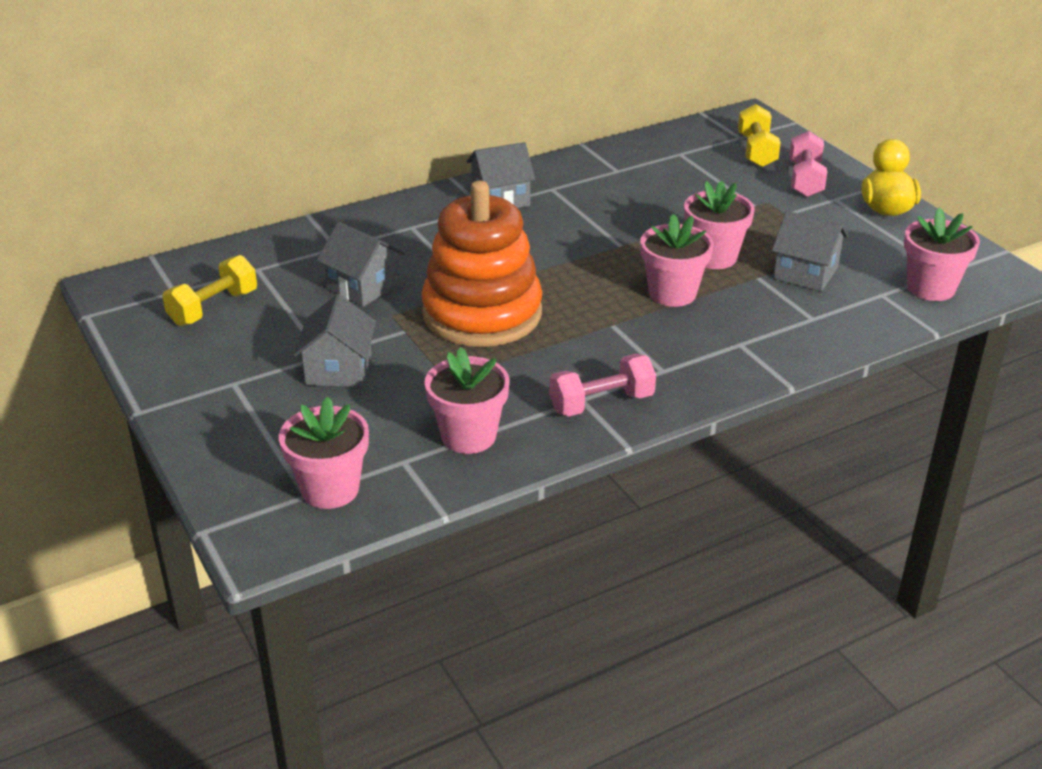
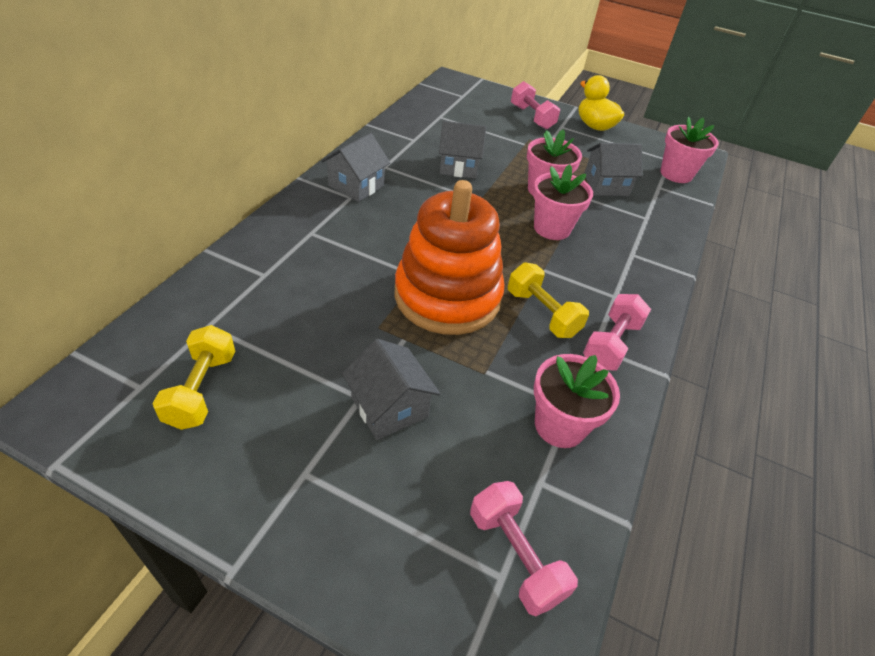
camera: 40 degrees left, 10 degrees up
(330, 489) = (515, 555): pink flower pot -> pink dumbbell
(363, 287) = (327, 307): grey house -> grey house (458, 166)
(756, 151) = (483, 103): yellow dumbbell -> yellow dumbbell (542, 313)

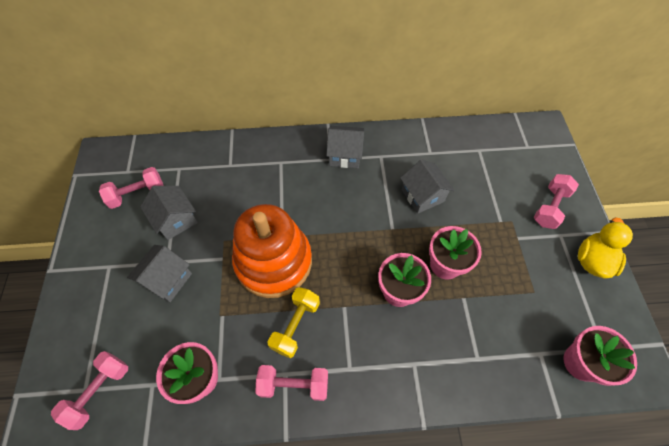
camera: 65 degrees right, 15 degrees up
(202, 389) = (137, 194): yellow dumbbell -> pink dumbbell
(606, 185) = (498, 307): grey house -> grey house (175, 220)

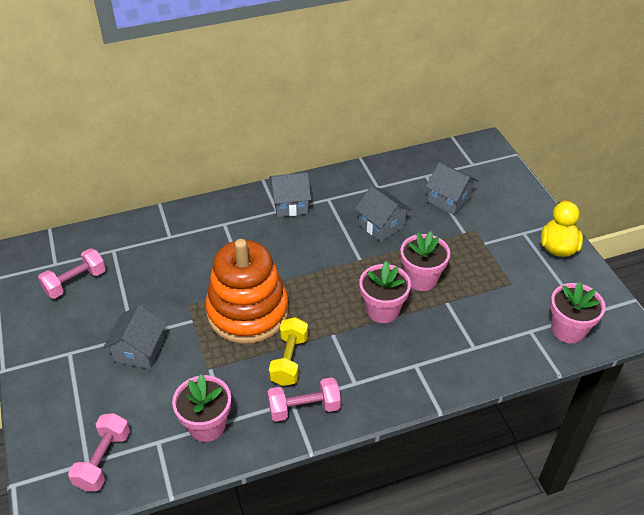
camera: 15 degrees left, 15 degrees down
(175, 220) = (128, 297): grey house -> grey house (449, 200)
(550, 207) = (507, 211): pink dumbbell -> none

